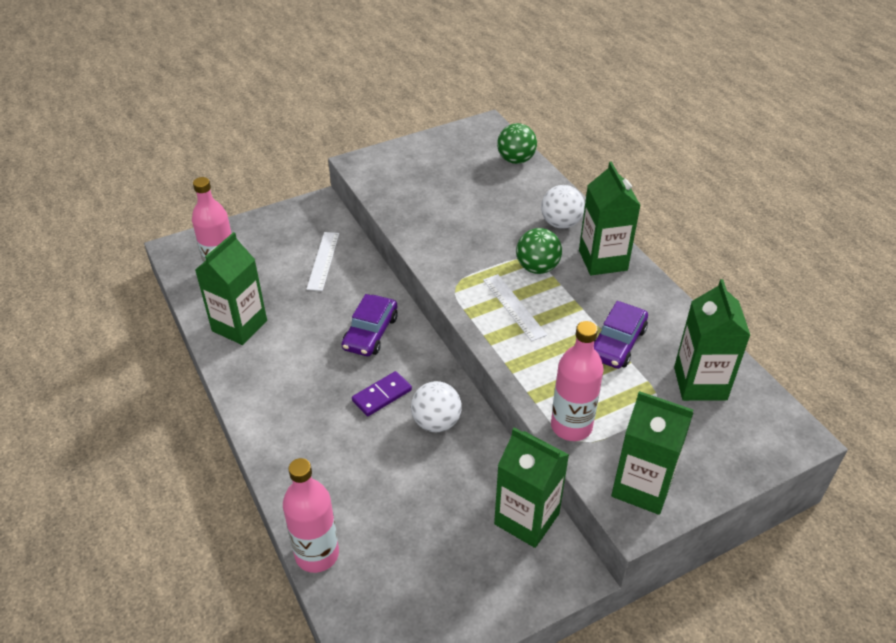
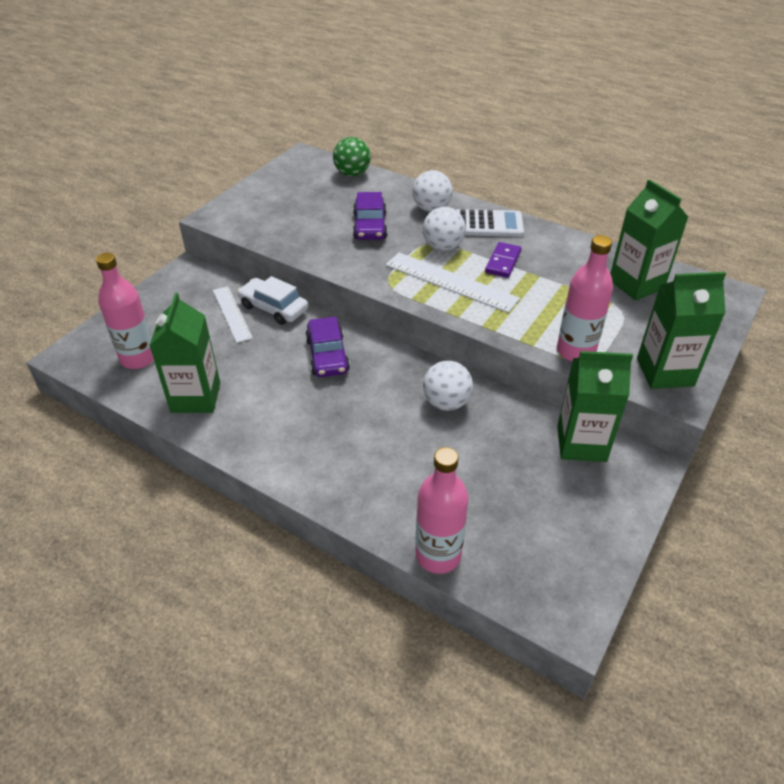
camera: 30 degrees left, 0 degrees up
(361, 269) = (274, 308): none -> white car
(382, 395) = (381, 401): purple domino -> purple domino (503, 262)
(514, 307) = (451, 281): white ruler -> white ruler, size x1.51
(537, 268) = (443, 247): green ball -> white ball
(603, 260) = (488, 224): green carton -> white calculator
(617, 343) = (553, 279): purple car -> purple car (370, 226)

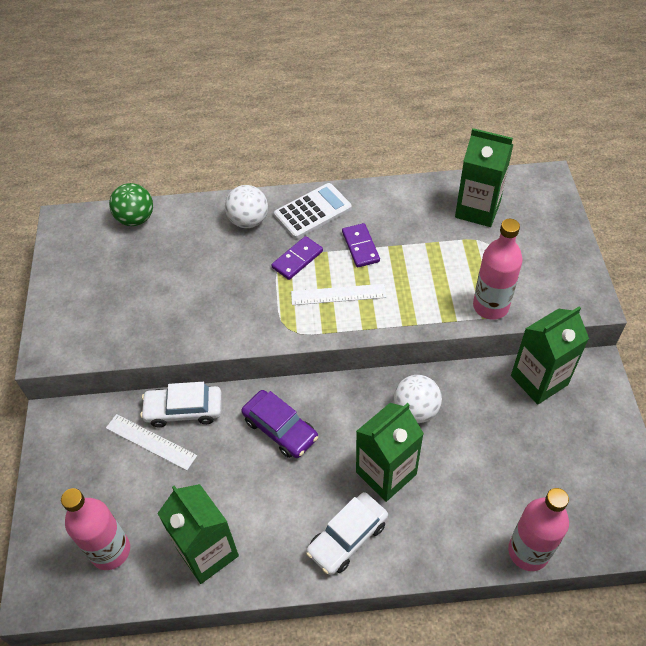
camera: 35 degrees left, 10 degrees up
(301, 450) = (347, 537): none -> white car
(370, 226) = (212, 273): purple car -> none
(443, 247) = (297, 259): white ball -> purple domino
(451, 281) = (338, 294): white ruler -> white ruler, size x0.66
(665, 372) = (564, 286): green carton -> green carton (386, 473)

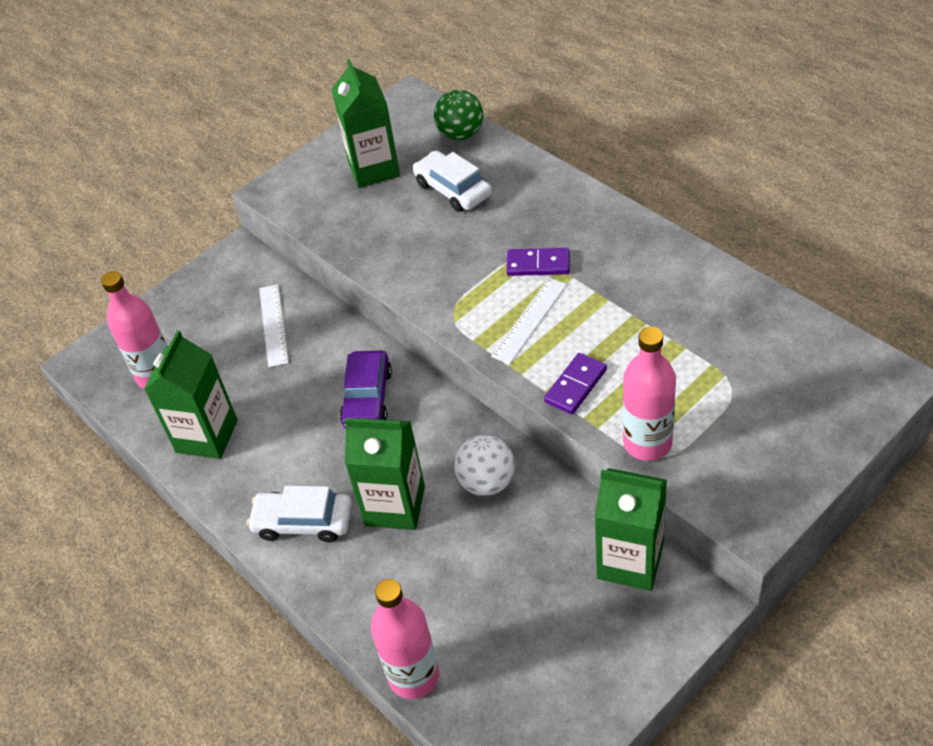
camera: 55 degrees right, 5 degrees down
(184, 410) = (323, 322): white car -> white car (453, 189)
(248, 221) = (544, 201): white ball -> none
(312, 211) = (609, 233): white calculator -> none
(338, 294) = (530, 320): white ruler -> white ruler turned 75 degrees clockwise
(360, 247) = (607, 296): purple domino -> purple domino (576, 386)
(477, 209) = (769, 350): green carton -> green carton (374, 169)

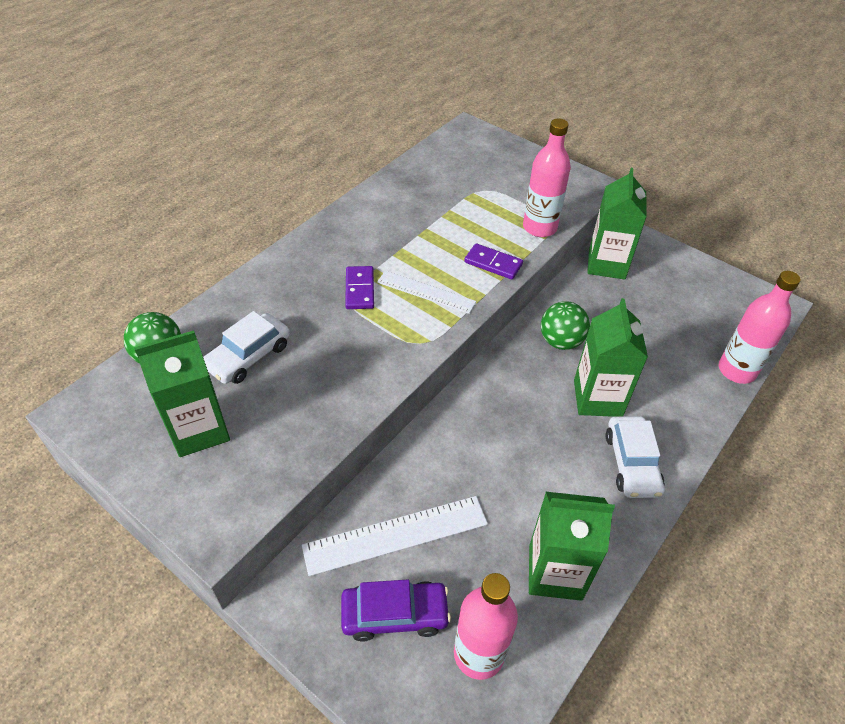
camera: 105 degrees left, 0 degrees up
(273, 325) = (396, 535): white ruler -> white ruler, size x1.51
(367, 398) = (487, 433): purple car -> purple car (395, 614)
(487, 482) = (561, 341): white ball -> green ball

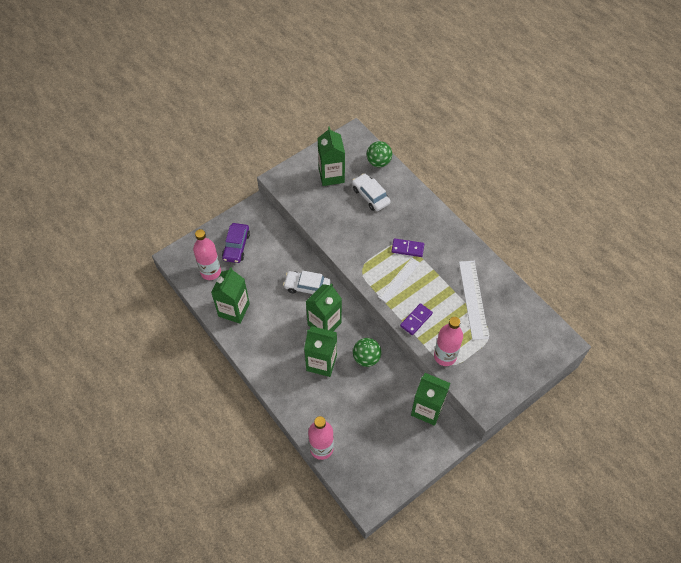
camera: 105 degrees right, 10 degrees up
(396, 535) = (270, 253): white ruler -> white ruler (473, 299)
(523, 408) = (324, 324): none -> green carton
(631, 463) = (277, 363): white car -> white car (307, 287)

